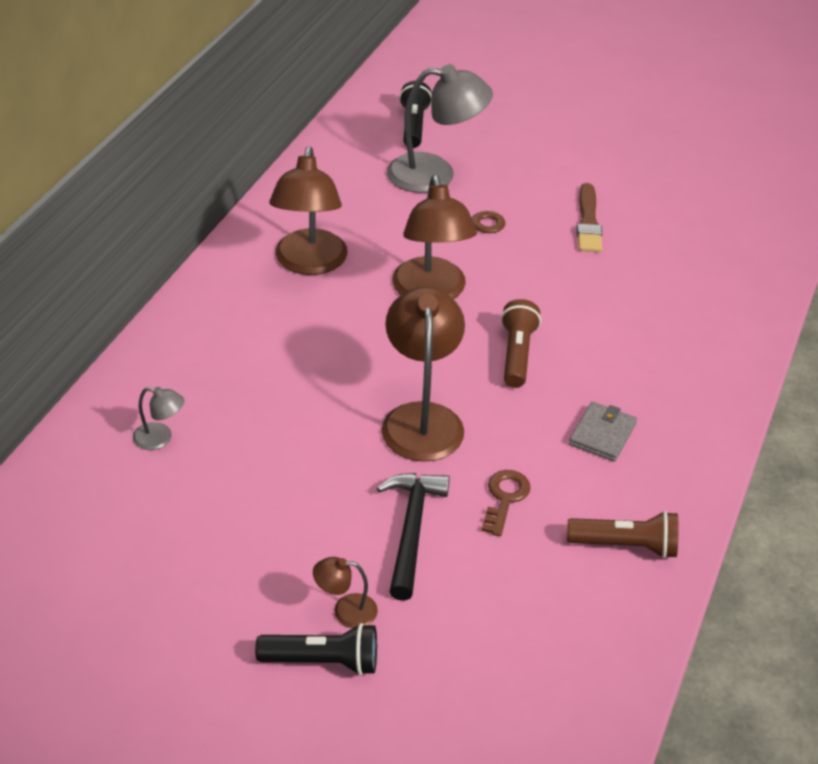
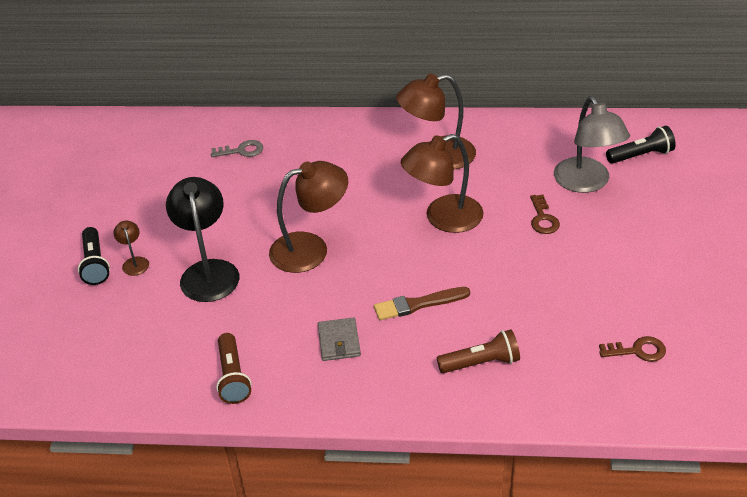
camera: 75 degrees right, 0 degrees up
(160, 438) = (241, 151): grey lamp -> grey key
(411, 530) = (208, 271): black hammer -> black lamp
(505, 498) = (253, 306): brown key -> brown key (637, 351)
(516, 354) = (401, 277): brown flashlight -> brown flashlight (481, 363)
(588, 222) = (590, 279): brown brush -> brown brush (418, 304)
(602, 434) = (339, 341): grey wallet -> grey wallet turned 75 degrees clockwise

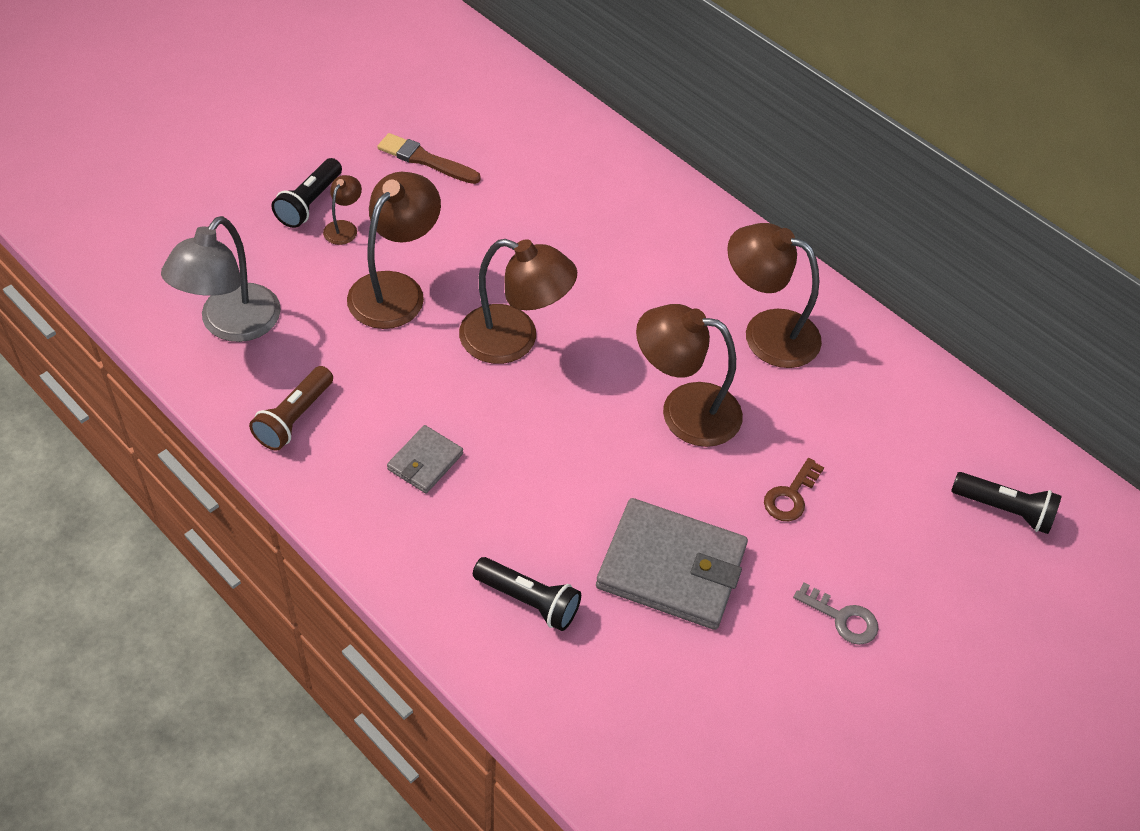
camera: 35 degrees right, 10 degrees up
(208, 271) = (395, 289): black lamp -> brown lamp
(241, 151) = (574, 177): grey key -> grey key (842, 618)
(418, 304) = (544, 485): brown brush -> brown brush (425, 160)
(481, 363) = (529, 600): brown flashlight -> black flashlight
(530, 292) = (671, 567): none -> grey wallet
(586, 183) = (894, 493): grey lamp -> grey lamp (231, 325)
(637, 351) = (702, 729): brown key -> none

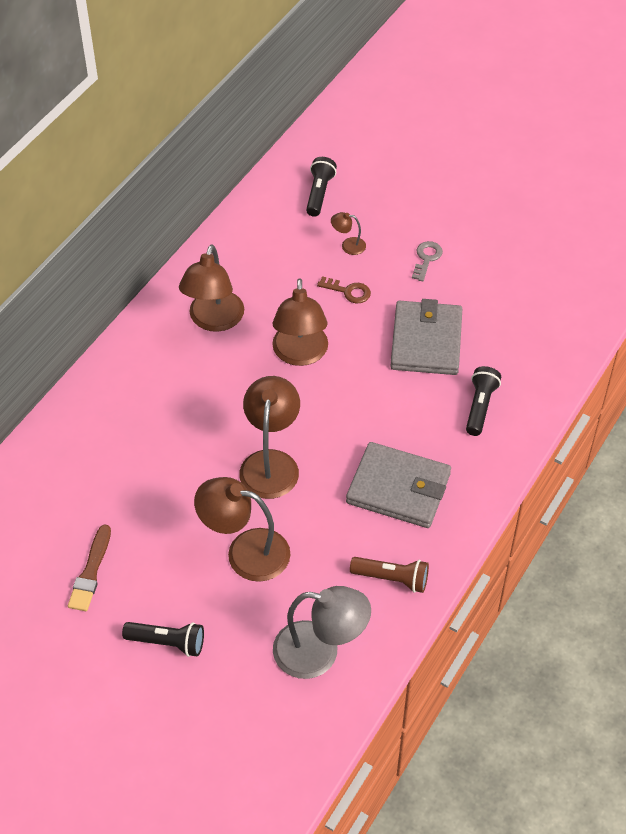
camera: 100 degrees left, 0 degrees up
(344, 227) = (189, 608): brown lamp -> brown lamp (348, 245)
(425, 461) = (398, 488): grey wallet -> grey wallet, size x1.98

